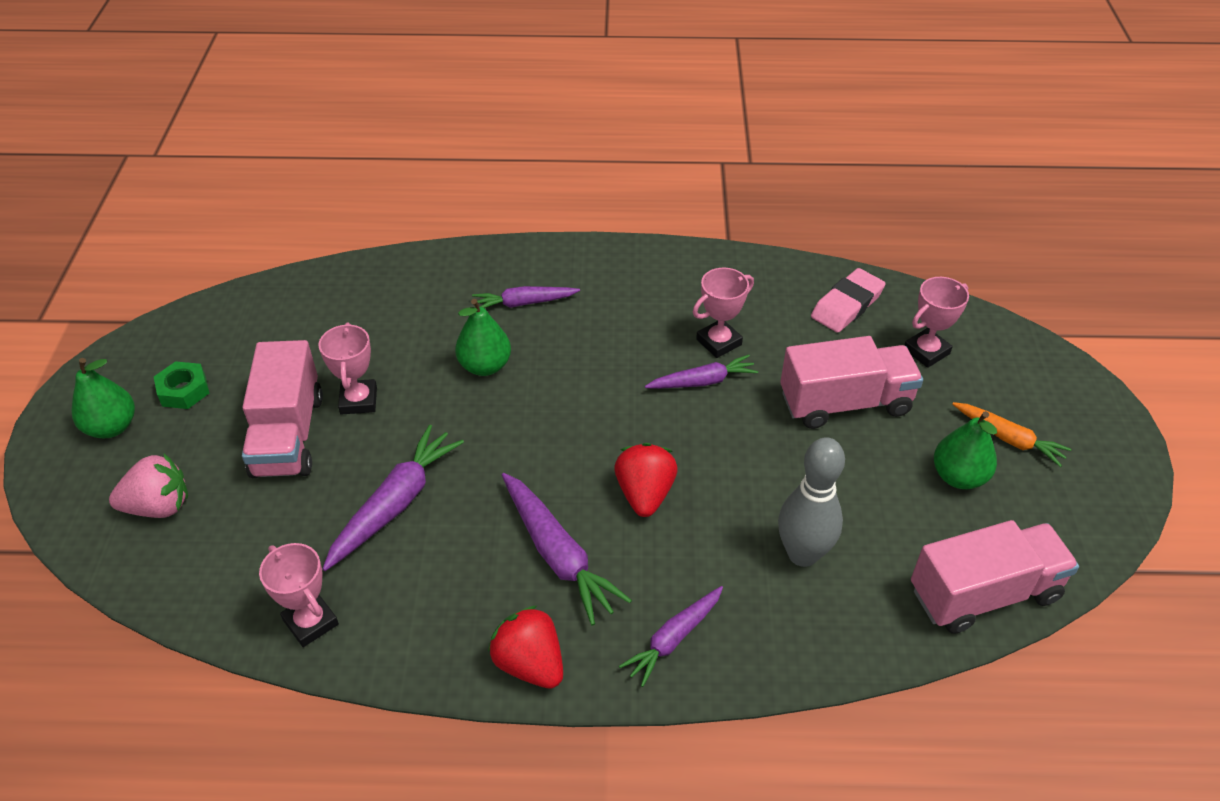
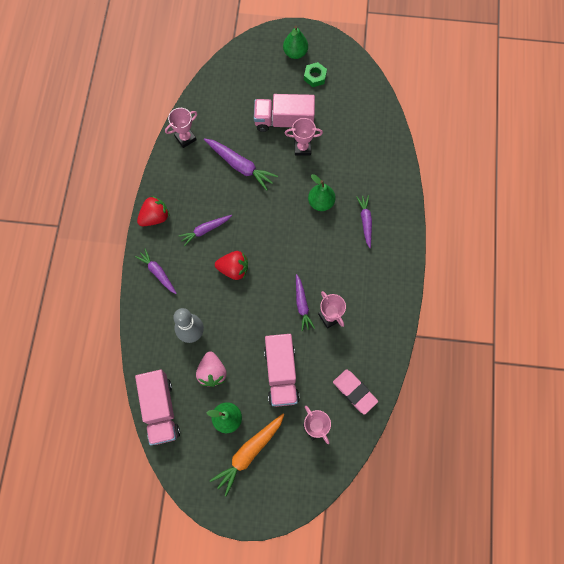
camera: 95 degrees right, 25 degrees up
(159, 506) = (249, 77): pink strawberry -> pink strawberry (212, 372)
(558, 555) = (205, 230): purple carrot -> purple carrot, size x0.65
(1008, 439) = (249, 453): orange carrot -> orange carrot, size x1.54

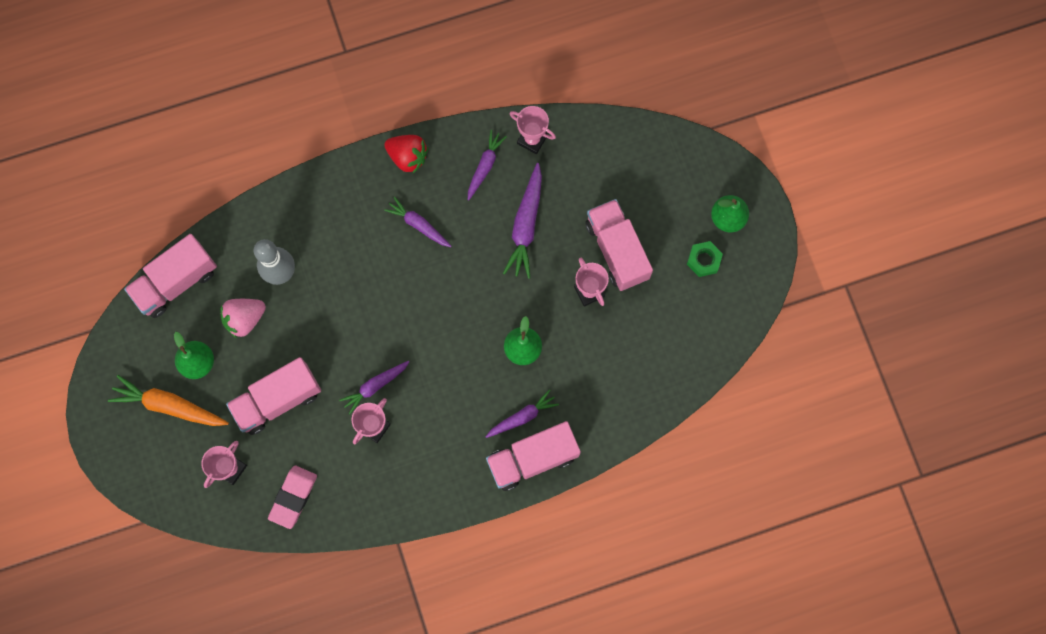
camera: 65 degrees right, 5 degrees up
(158, 273) = (338, 196): purple carrot -> purple carrot (485, 166)
(234, 269) = (383, 283): red strawberry -> none
(396, 227) = (532, 458): none -> pink truck

